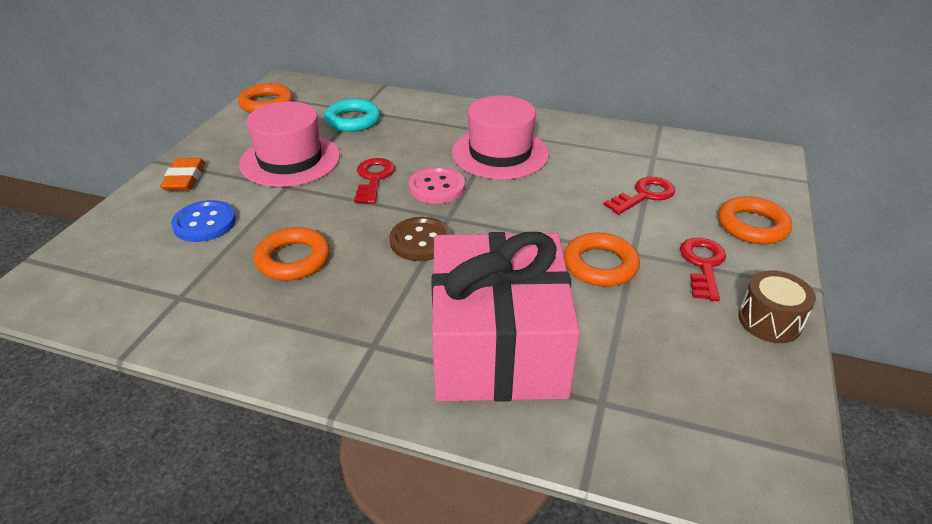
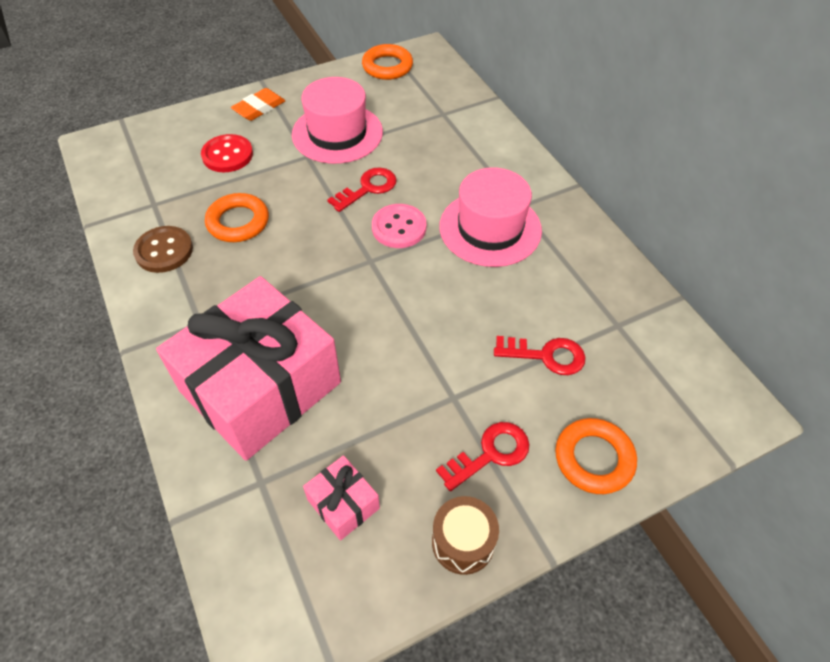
camera: 45 degrees right, 15 degrees up
(204, 223) = (227, 155): blue button -> red button
(353, 120) = (425, 121): turquoise ring -> none
(421, 241) = (326, 267): brown button -> brown button (164, 251)
(600, 265) = (413, 386): orange ring -> none
(674, 364) = (343, 504): none -> pink gift

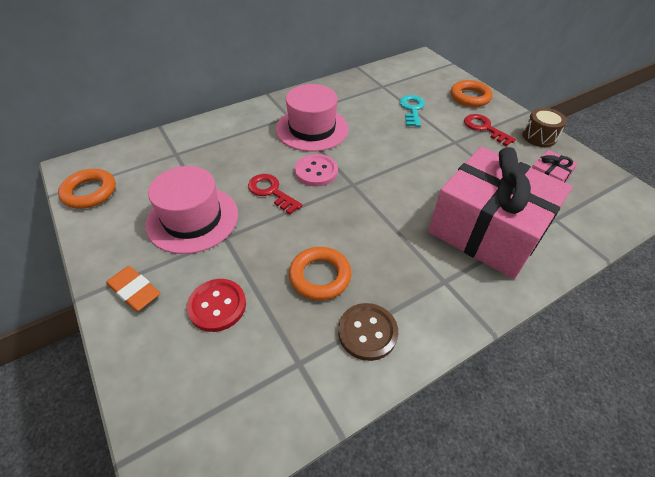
camera: 95 degrees left, 5 degrees down
(546, 355) = (412, 109): red key -> turquoise key

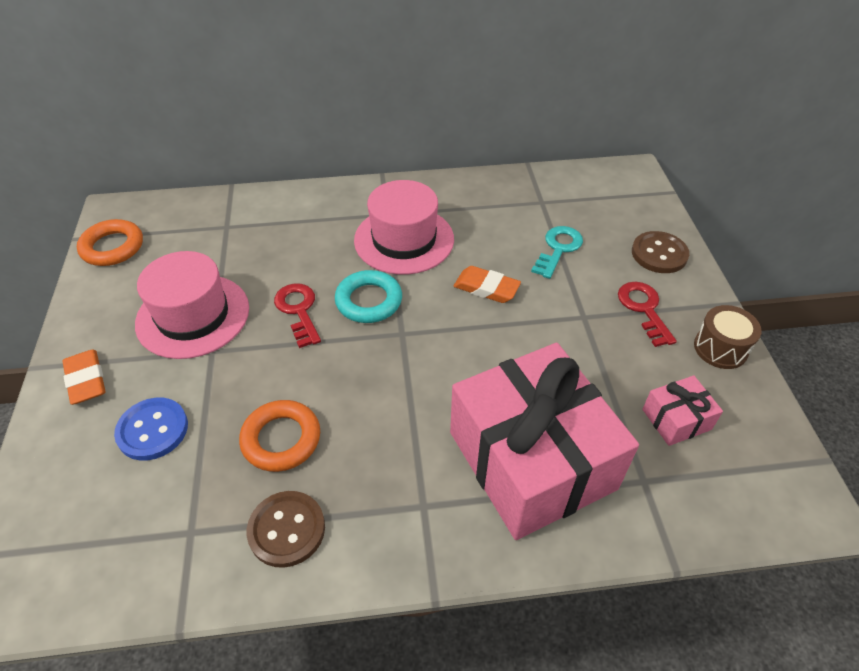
camera: 25 degrees right, 0 degrees up
(217, 306) = (153, 430): red button -> blue button
(316, 171) = (369, 301): pink button -> turquoise ring
(386, 142) = (486, 288): none -> orange eraser
(470, 97) = (659, 254): orange ring -> brown button

